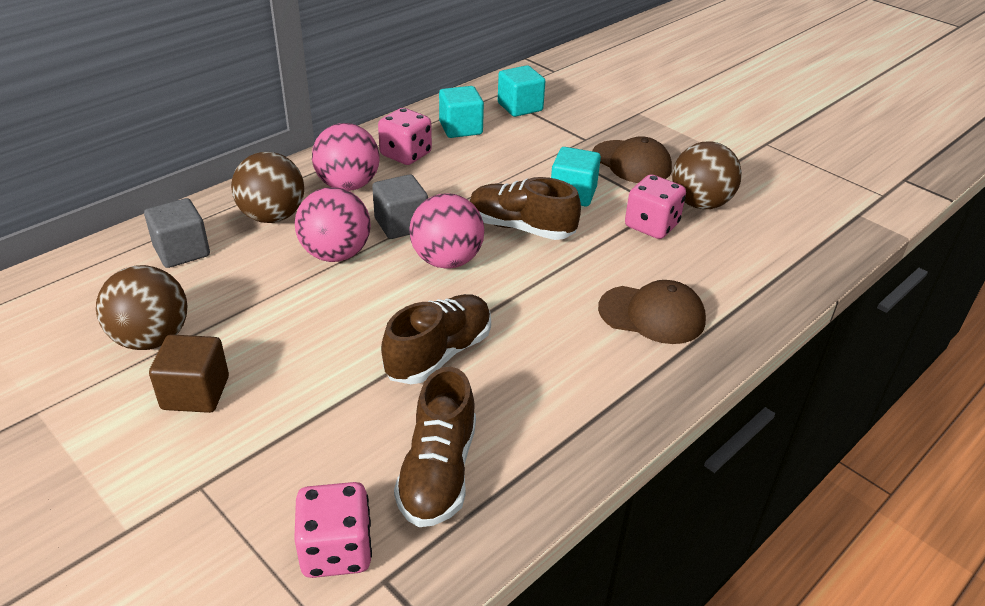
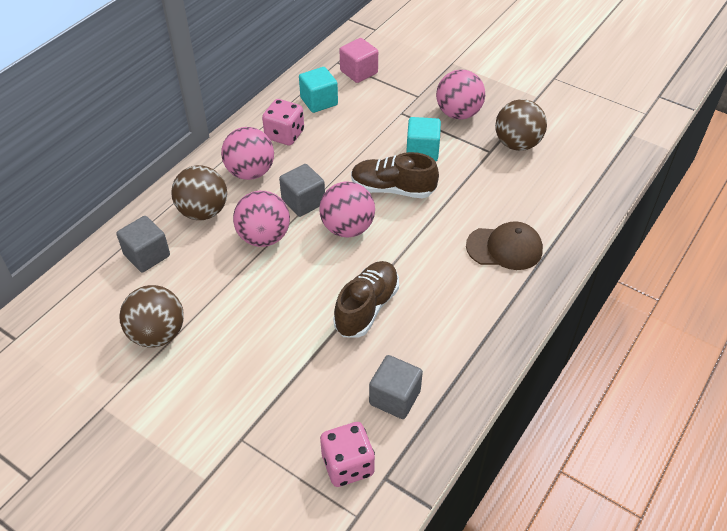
camera: 10 degrees left, 10 degrees up
(195, 393) = (208, 371): brown cube -> none
(438, 472) = (394, 397): brown shoe -> grey cube
(520, 107) = (359, 72): turquoise cube -> pink cube
(631, 162) = (458, 113): brown cap -> pink ball
(651, 225) = (486, 170): pink dice -> none

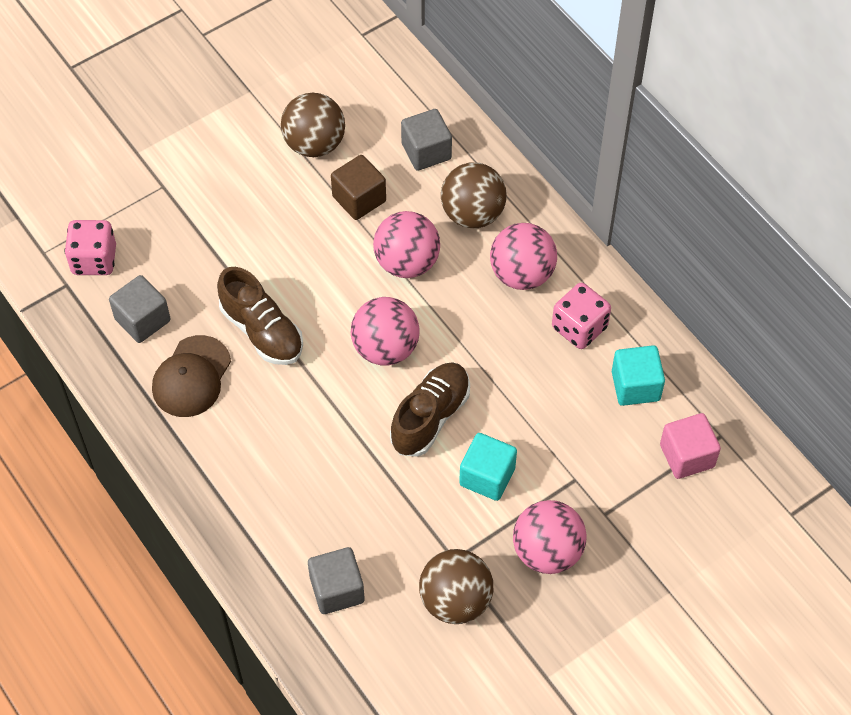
camera: 110 degrees right, 10 degrees up
(210, 284) = (359, 199): none -> brown cube
(303, 202) = (448, 316): grey cube -> grey cube (337, 589)
(504, 248) = (282, 502): brown cap -> brown cap (191, 377)

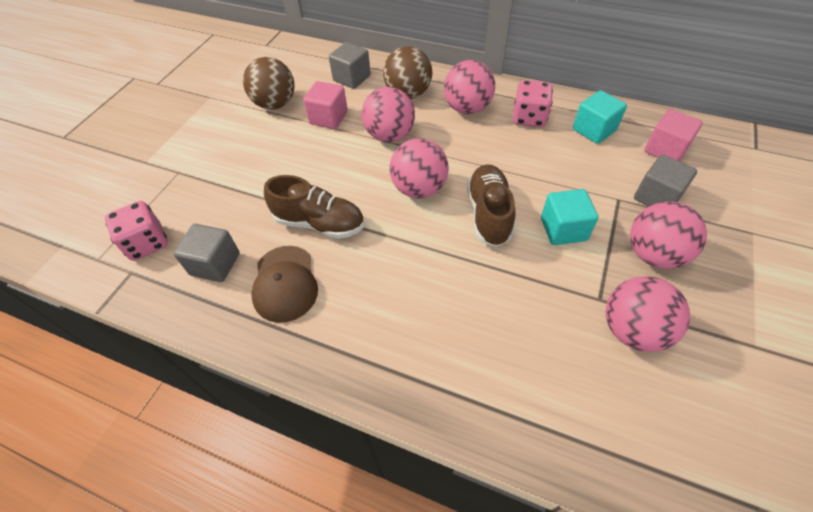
camera: 30 degrees left, 5 degrees down
(337, 589) = (538, 382): grey cube -> grey cube (656, 197)
(359, 199) = (328, 118): brown cube -> pink cube
(455, 600) = (632, 330): brown ball -> pink ball

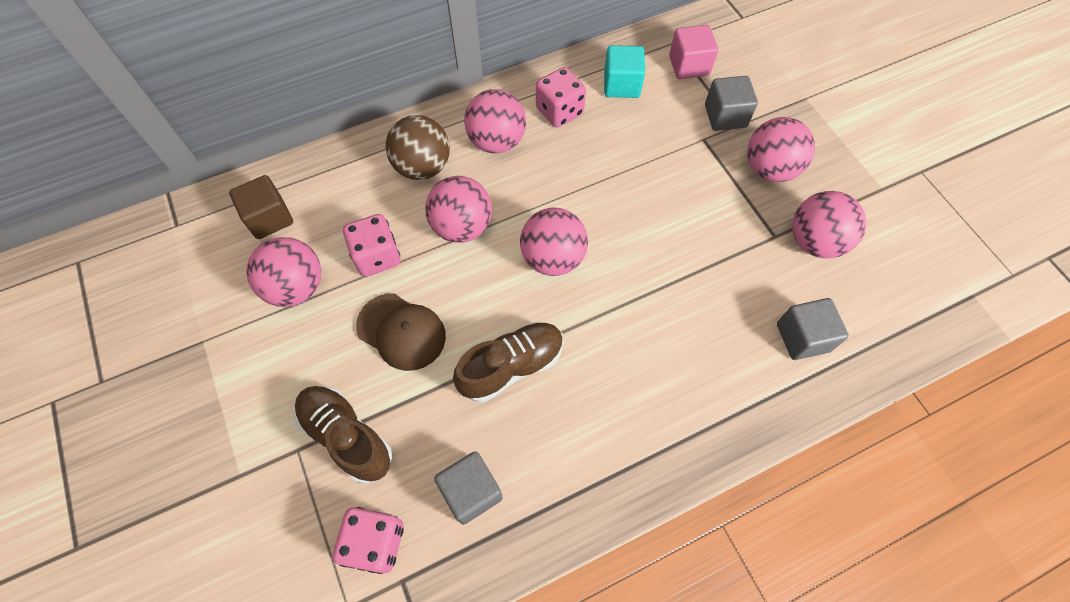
camera: 50 degrees left, 10 degrees up
(275, 104) = (296, 287): brown ball -> pink ball
(285, 283) = (554, 445): brown cap -> brown cap (401, 332)
(305, 68) = (269, 218): none -> brown cube
(328, 118) = (377, 256): pink cube -> pink dice
(352, 78) = (340, 192): grey cube -> grey cube (802, 337)
(488, 214) = (632, 233): brown shoe -> brown shoe (347, 436)
(563, 229) = (696, 199): turquoise cube -> none

